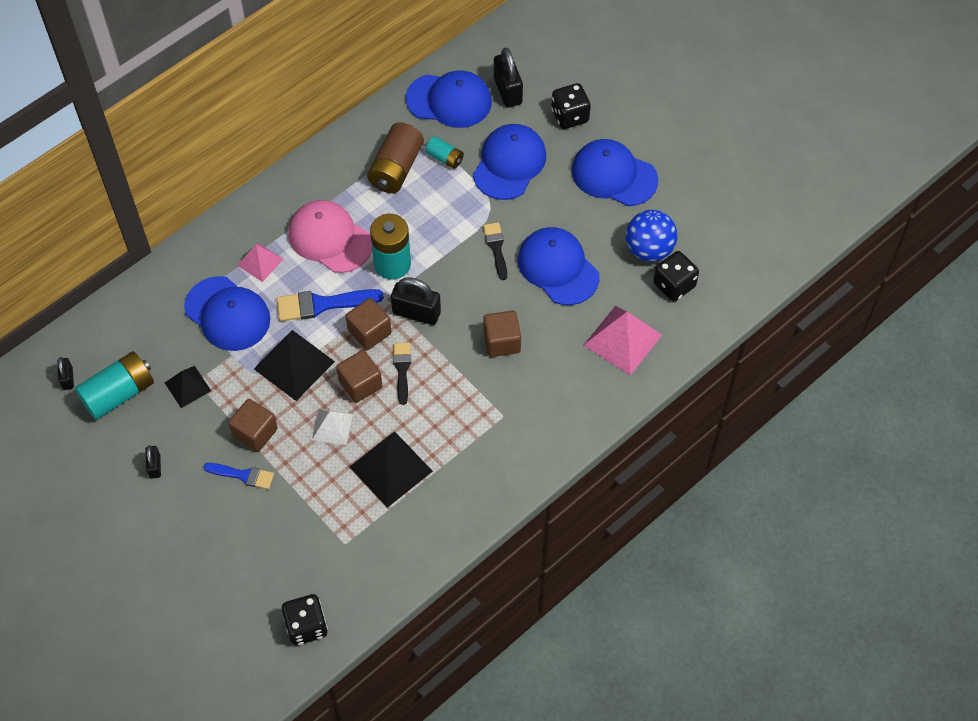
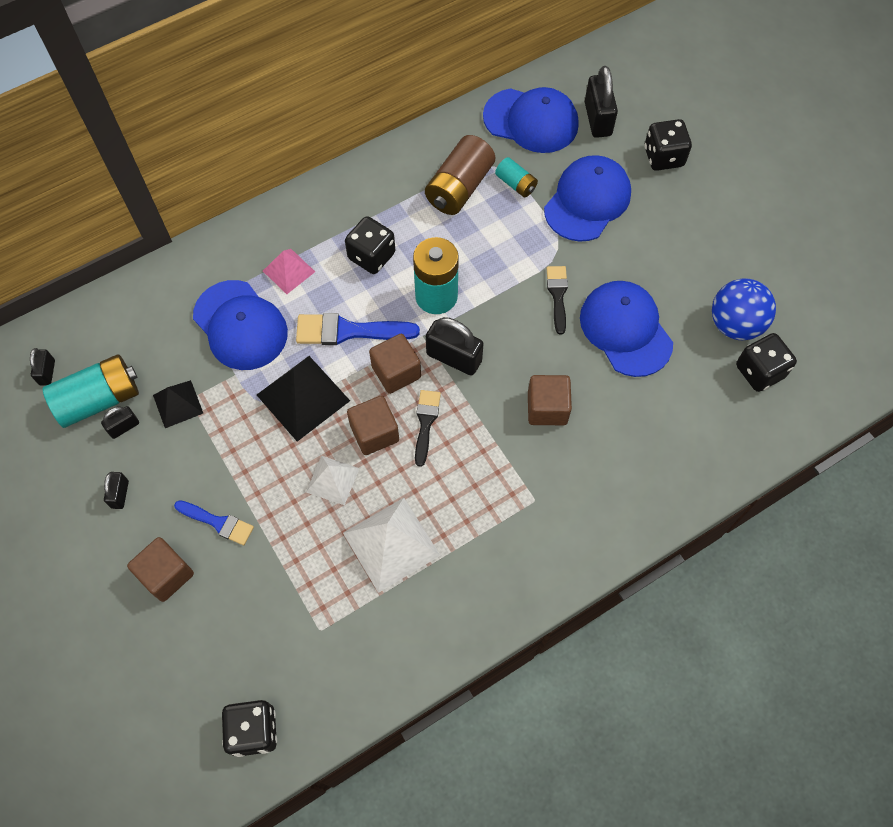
camera: 10 degrees right, 5 degrees up
(145, 412) = (124, 427): none -> black padlock
(255, 433) = (242, 472): brown cube -> brown cube (166, 574)
(330, 238) = (371, 256): pink cap -> black dice
(390, 468) = (391, 544): black pyramid -> white pyramid
(614, 175) = (705, 231): blue cap -> none
(622, 340) = (690, 428): pink pyramid -> none

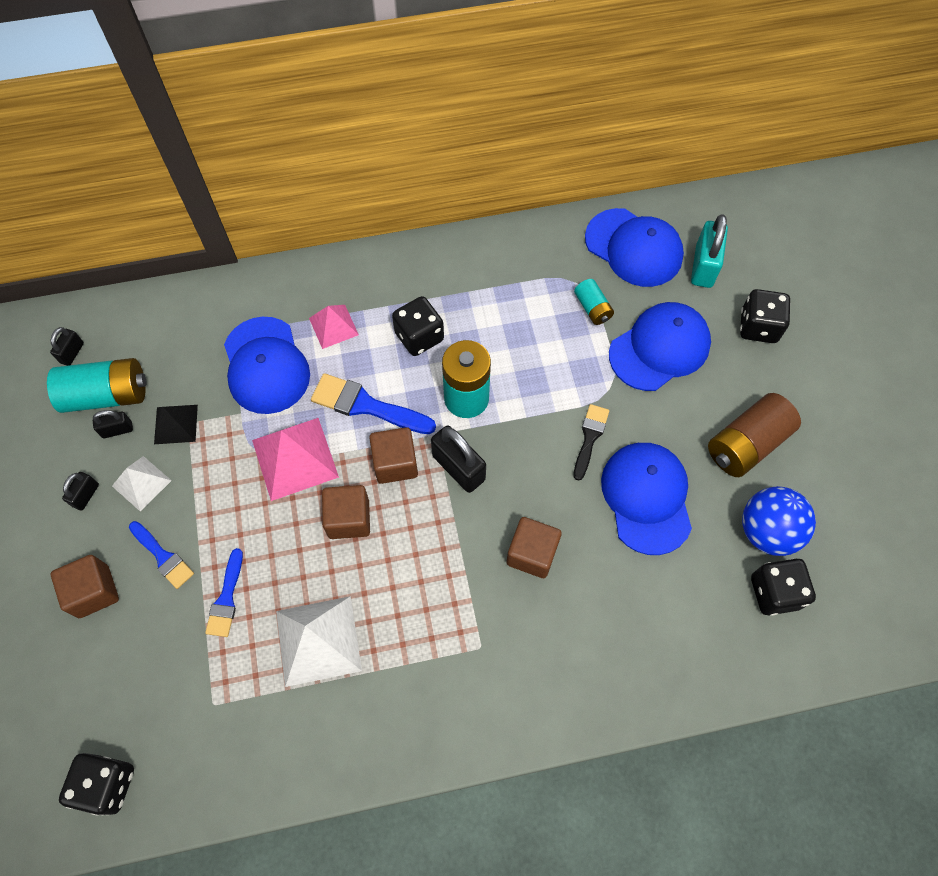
camera: 20 degrees right, 0 degrees up
(293, 538) = (226, 598): none -> blue brush
(303, 398) = (295, 458): black pyramid -> pink pyramid
(332, 480) = (289, 552): white pyramid -> white pyramid (141, 483)
(426, 422) = (403, 526): black brush -> none
(459, 187) = (534, 294): brown battery -> brown battery (746, 444)
(598, 119) = (703, 266): black padlock -> turquoise padlock

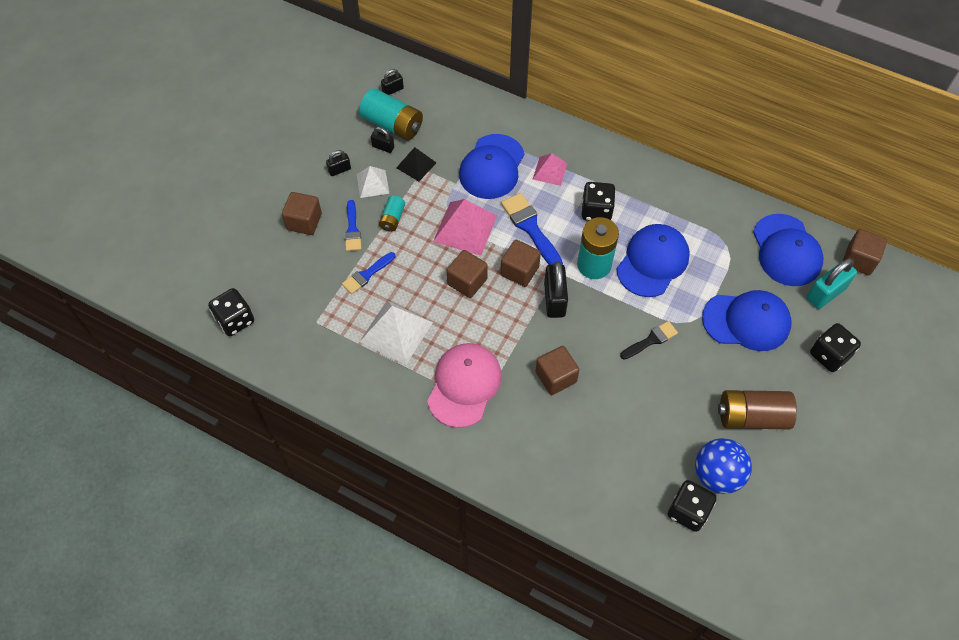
camera: 40 degrees right, 5 degrees down
(446, 642) = (464, 385): none -> pink cap
(592, 308) = (723, 268): turquoise battery -> turquoise battery (392, 219)
(647, 498) = (655, 399): blue cap -> blue cap (652, 262)
(703, 211) = (859, 260): none -> brown cube

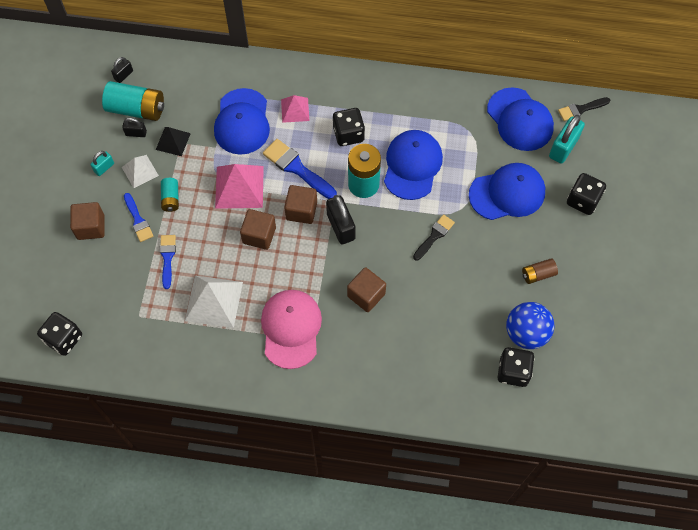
camera: 20 degrees left, 5 degrees up
(339, 170) = (104, 167): black padlock -> turquoise padlock
(367, 274) = (167, 258): blue brush -> blue brush turned 150 degrees clockwise
(752, 417) = (538, 274): brown battery -> brown battery, size x0.54
(859, 260) = (581, 109): brown cube -> black brush

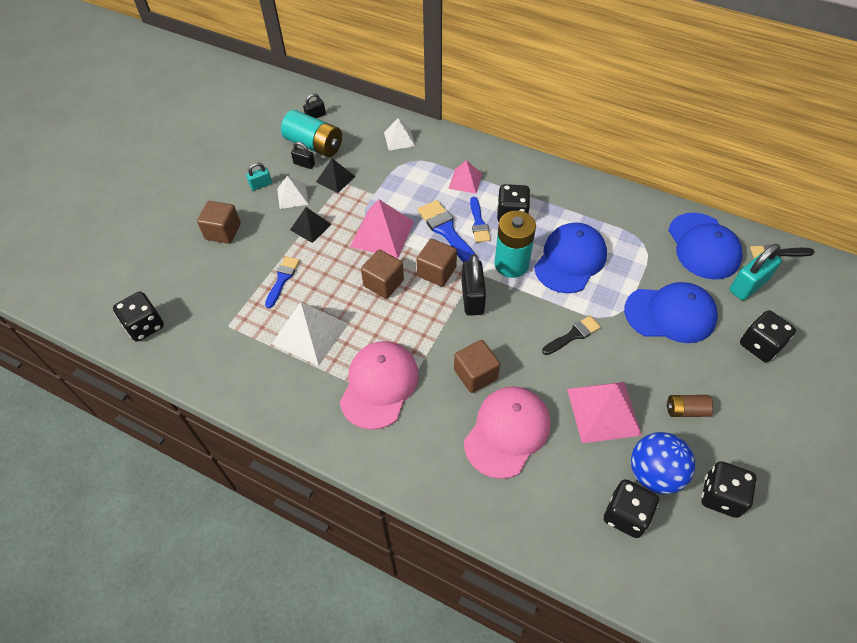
camera: 20 degrees right, 10 degrees down
(138, 220) = (270, 238): blue brush -> blue brush (479, 223)
(171, 198) = (310, 227): turquoise battery -> black pyramid
(216, 80) = (399, 139): none -> white pyramid
(242, 122) = (409, 179): blue cap -> none
(406, 335) = (507, 432): none -> pink cap
(475, 295) = (603, 411): none -> pink pyramid
(578, 335) = (721, 496): none -> black dice

